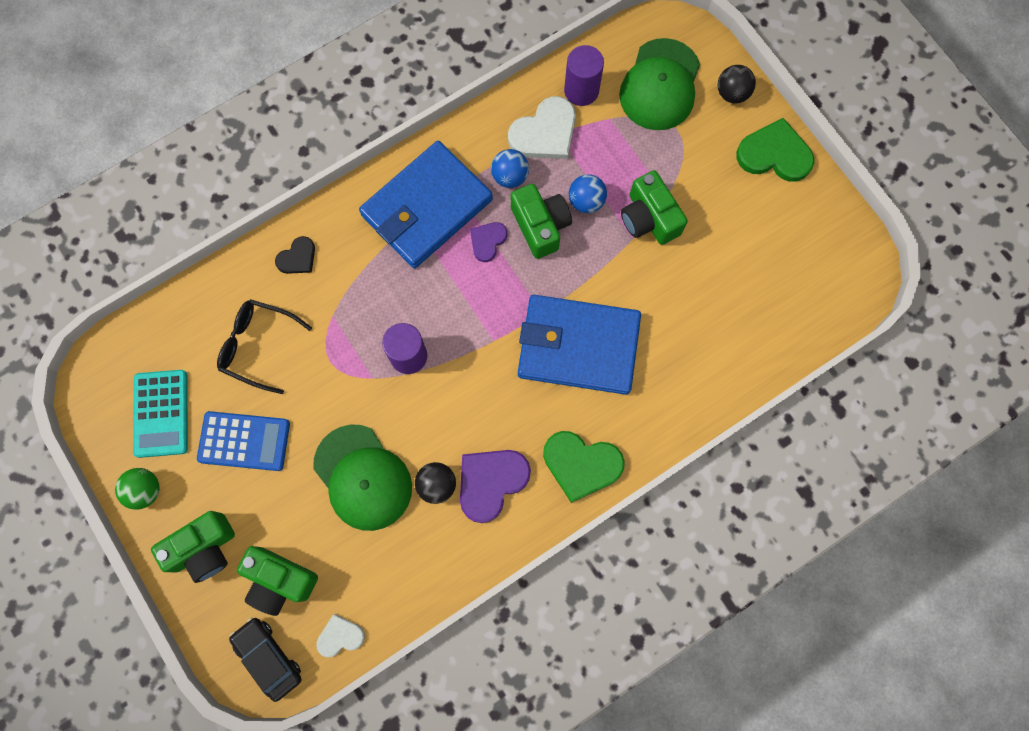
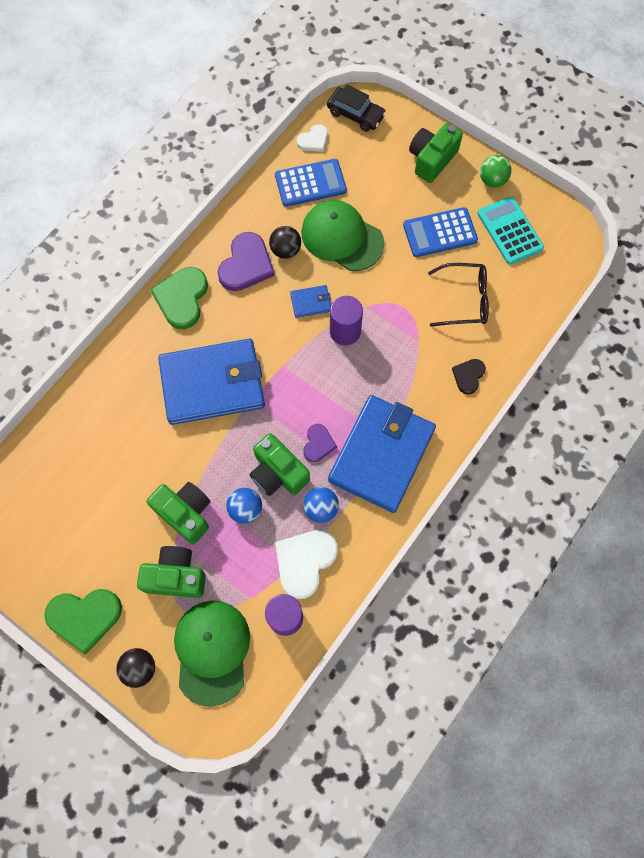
camera: 160 degrees right, 5 degrees down
(279, 580) = (370, 158): green camera -> green camera (176, 576)
(370, 570) = (310, 183): none -> blue calculator
(433, 405) = (311, 302): none -> blue wallet
(581, 464) = (182, 298): green heart -> green heart turned 75 degrees counterclockwise

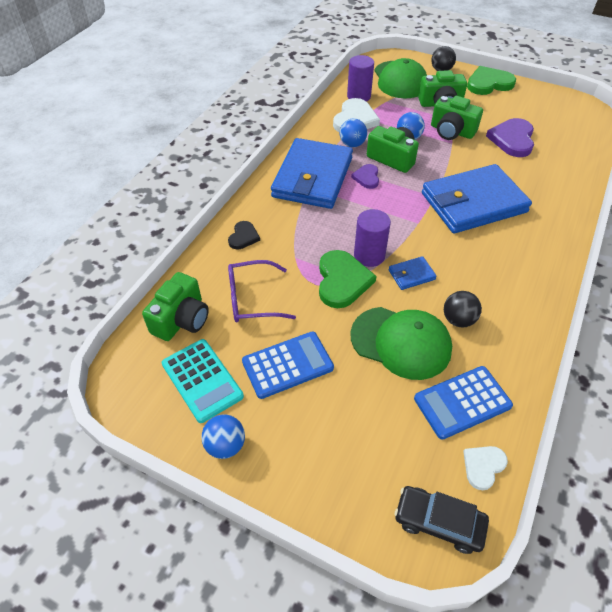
camera: 170 degrees right, 20 degrees down
(182, 298) = (540, 261): green heart -> green heart (342, 281)
(246, 265) = (493, 299): purple heart -> purple heart (512, 139)
(431, 160) = (312, 463): green camera -> green camera (181, 319)
(463, 300) = (253, 299): black glasses -> purple glasses
(492, 180) = (225, 445): green ball -> blue ball

